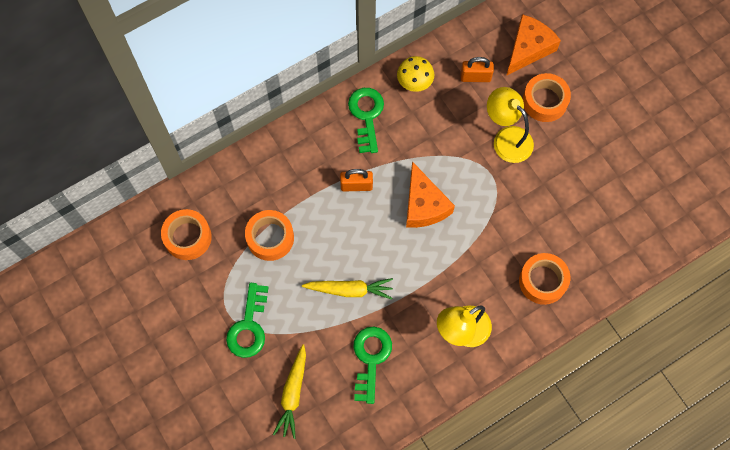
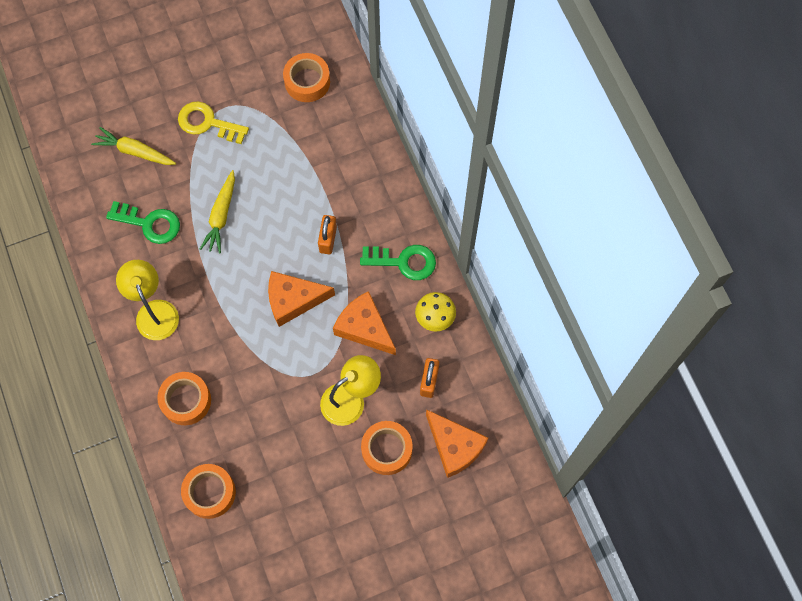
camera: 100 degrees right, 0 degrees up
(249, 326) = (208, 123): green key -> yellow key
(270, 238) = (290, 153): orange tape -> orange tape (210, 492)
(437, 138) = (364, 328): none -> orange cheese

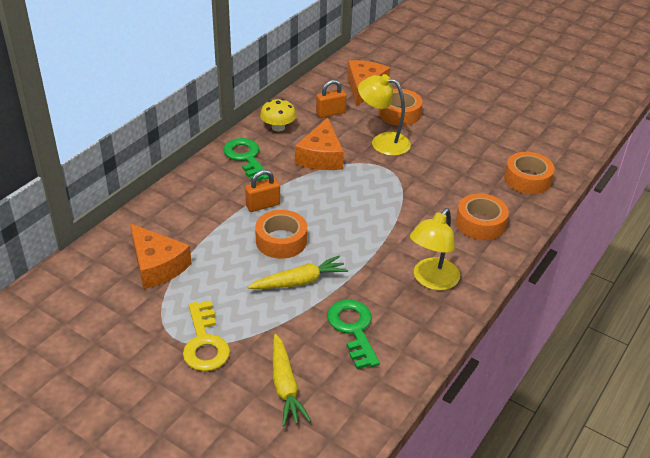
camera: 125 degrees left, 30 degrees down
(293, 300) = (336, 201): orange cheese -> orange cheese (157, 265)
(307, 82) = (101, 289): orange tape -> orange tape (281, 241)

